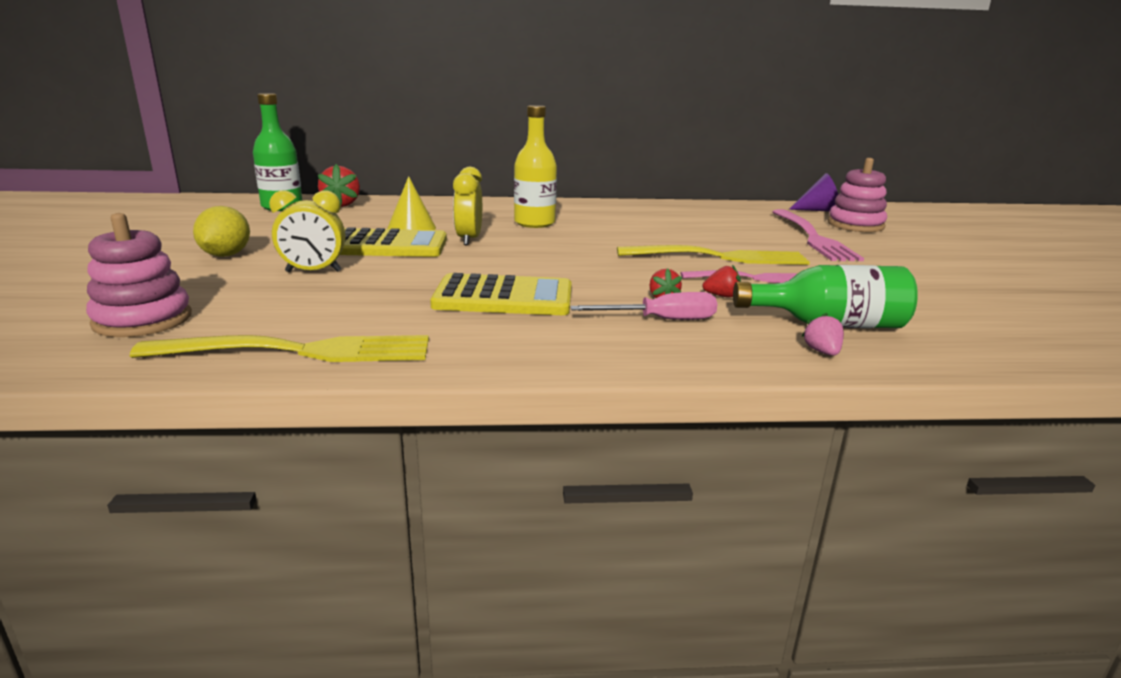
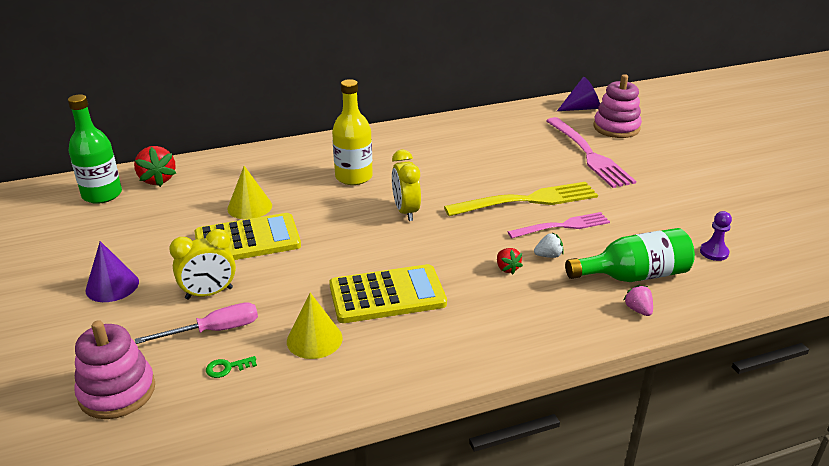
camera: 15 degrees left, 10 degrees up
(226, 255) = (112, 286): yellow lemon -> purple cone
(275, 321) = (227, 368): none -> green key
(299, 351) = (273, 399): yellow fork -> none
(391, 316) = (314, 339): none -> yellow cone
(469, 239) = (312, 216): yellow clock -> yellow clock (406, 211)
(661, 320) = (517, 297): pink screwdriver -> pink screwdriver (214, 330)
(722, 296) = (548, 255): red strawberry -> white strawberry
(953, 321) = (714, 252): none -> purple pawn

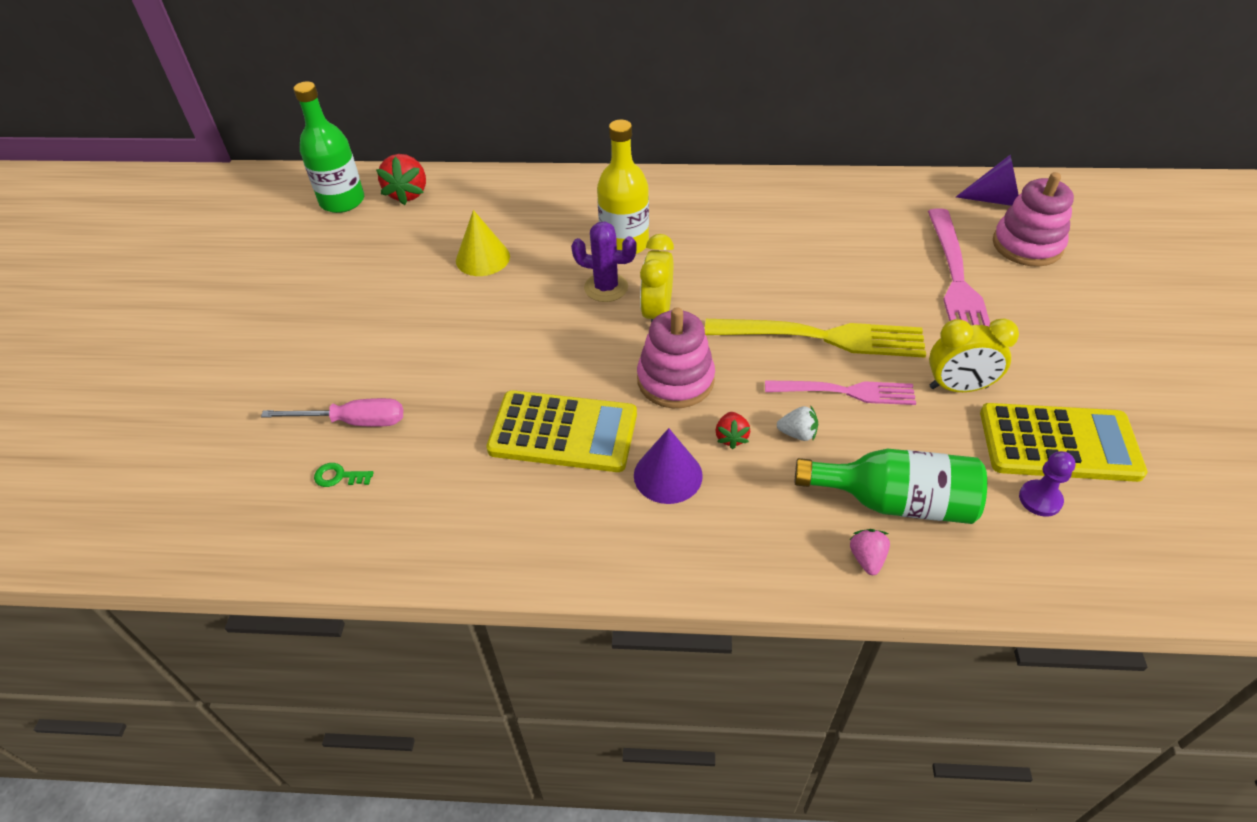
camera: 25 degrees right, 15 degrees up
(112, 286) = (288, 329): purple cone -> purple cone (668, 475)
(117, 392) = (221, 470): pink stacking toy -> pink stacking toy (675, 380)
(209, 293) = (375, 369): yellow clock -> yellow clock (958, 387)
(247, 240) = (454, 306): yellow calculator -> yellow calculator (1059, 443)
(314, 339) = (448, 469): yellow cone -> none
(358, 205) = (606, 287): none -> purple cactus

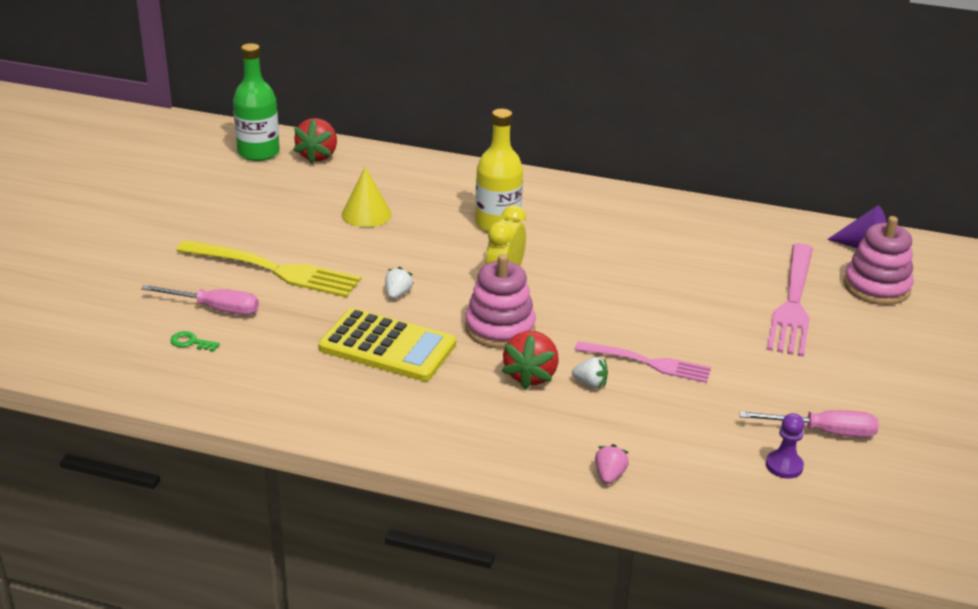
camera: 10 degrees right, 15 degrees down
(550, 357) = (397, 294): none -> white strawberry
(606, 287) = (467, 253): purple cactus -> none
(668, 475) = (464, 390): purple cone -> none
(731, 437) = (530, 375): red strawberry -> red strawberry, size x1.80
(823, 337) = (646, 321): yellow fork -> yellow fork (274, 270)
(895, 501) = (654, 444): green bottle -> none
(958, 387) = (752, 377): yellow clock -> none
(1059, 443) = (823, 432): yellow calculator -> pink screwdriver

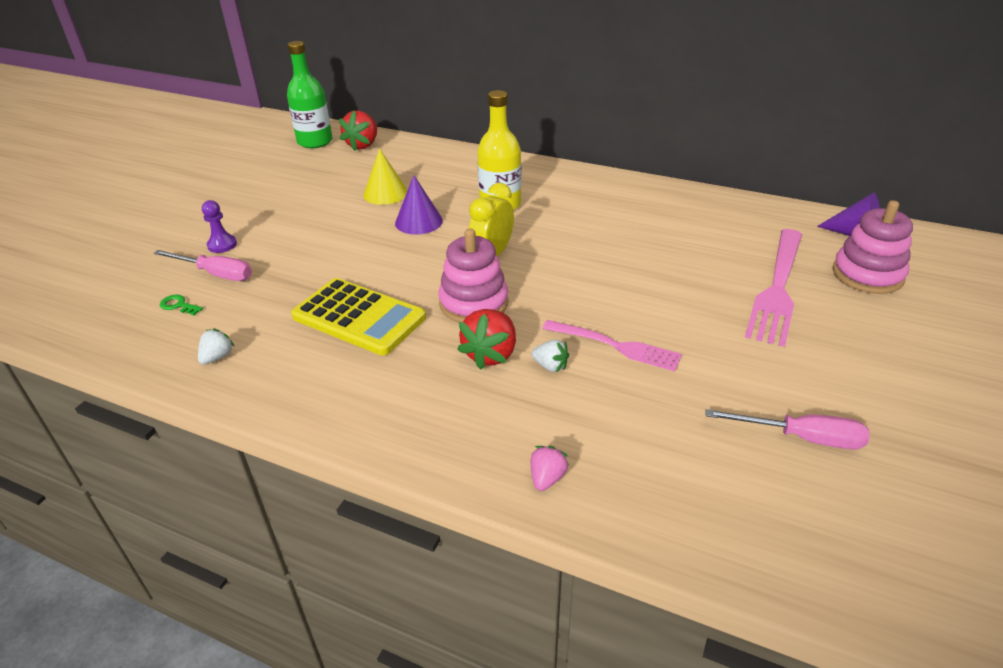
camera: 10 degrees right, 5 degrees up
(274, 270) = (284, 240): yellow fork -> none
(397, 294) = (387, 266): white strawberry -> white strawberry (217, 357)
(415, 245) = (419, 222): none -> purple cone
(784, 466) = (752, 479): purple pawn -> purple pawn (222, 245)

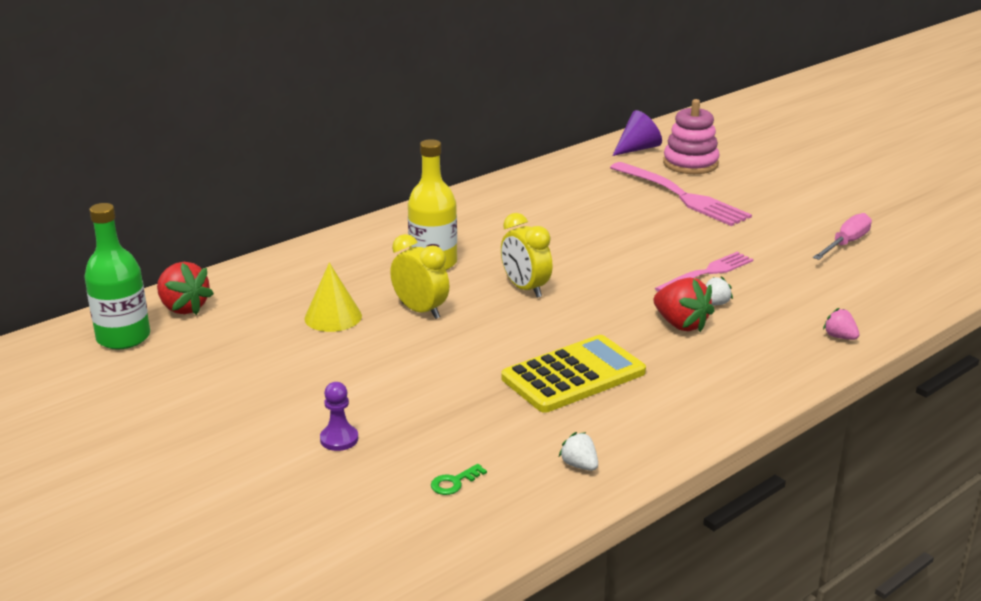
camera: 65 degrees left, 10 degrees down
(215, 274) = (406, 450): pink screwdriver -> none
(419, 222) = (420, 311): purple cone -> yellow clock
(474, 303) = (599, 315): pink stacking toy -> none

